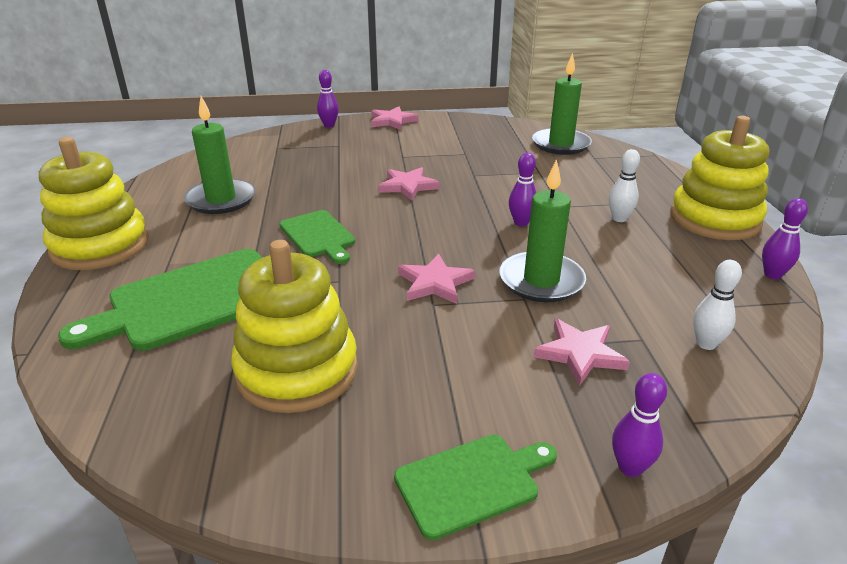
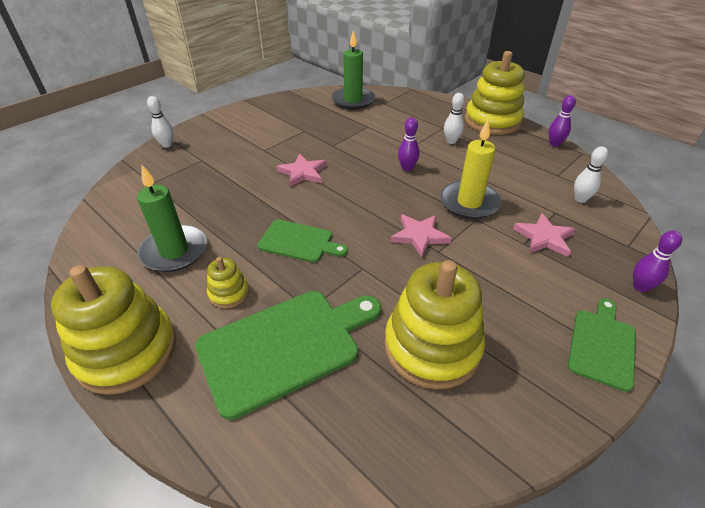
camera: 40 degrees left, 10 degrees up
(191, 300) = (285, 346): green cutting board -> green cutting board turned 135 degrees counterclockwise
(212, 245) = (229, 293): none -> yellow stacking toy
(329, 125) = (167, 145): purple bowling pin -> white bowling pin
(392, 121) = (214, 122): pink star -> none
(541, 281) = (469, 202): green candle -> yellow candle

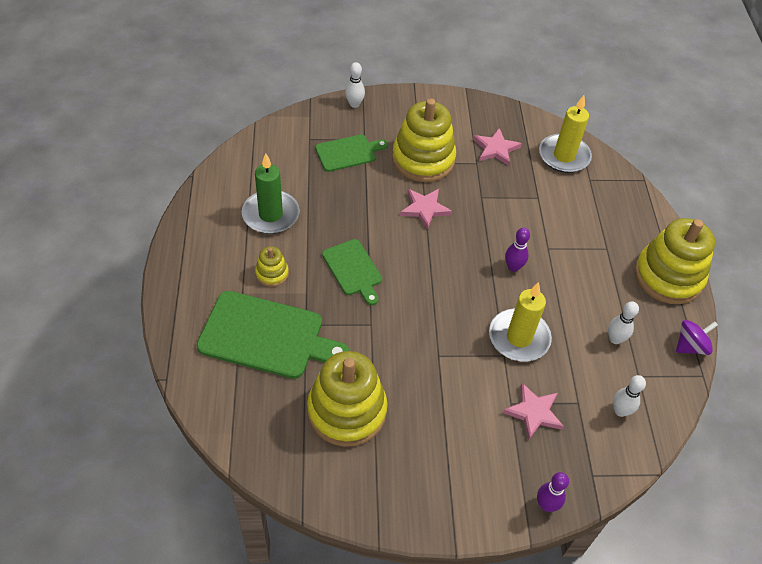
camera: 40 degrees right, 10 degrees up
(127, 351) = (186, 267): yellow stacking toy -> yellow stacking toy (423, 159)
(353, 100) = (564, 156): green candle -> yellow candle
(419, 236) = (441, 333): pink star -> pink star (496, 149)
(451, 141) = (592, 269): white bowling pin -> white bowling pin (615, 339)
(554, 144) = (690, 346): purple bowling pin -> purple spinning top
(602, 345) = (453, 507): green cutting board -> green cutting board (348, 153)

